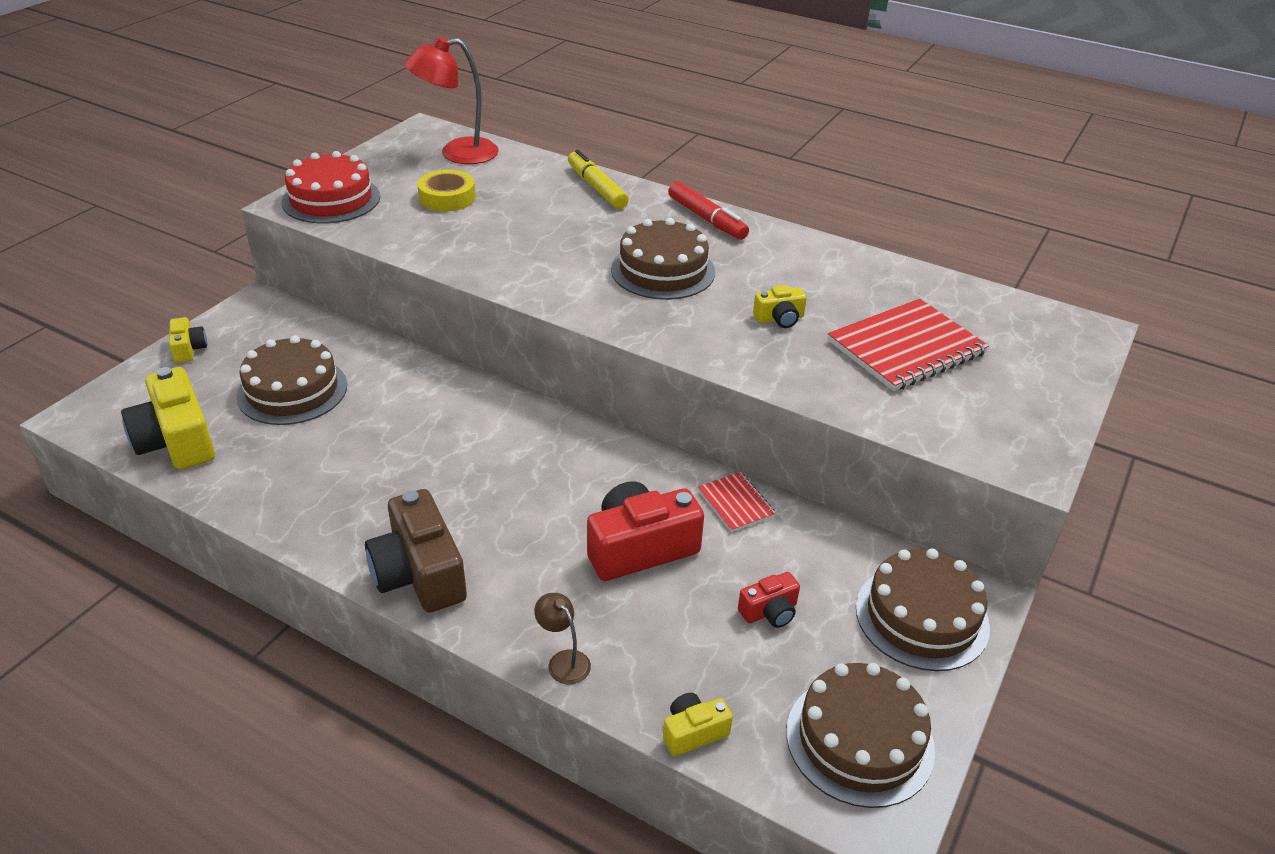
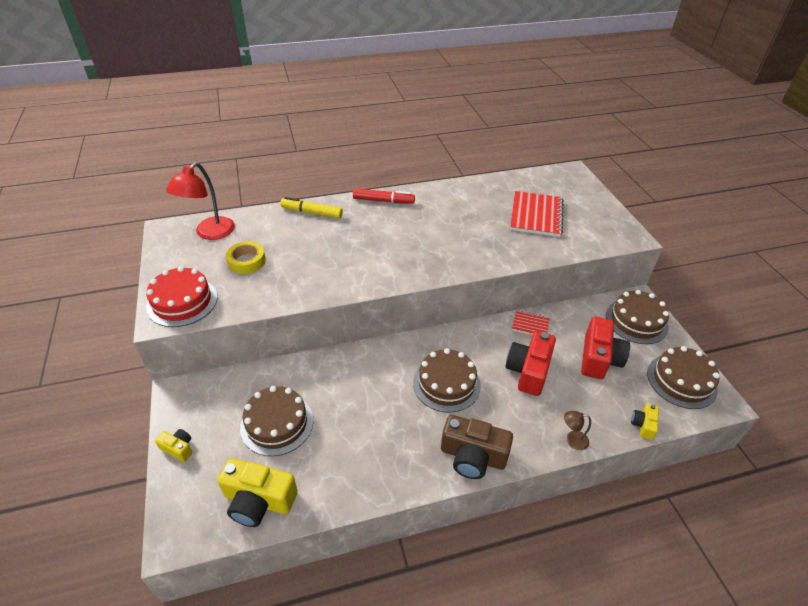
camera: 45 degrees left, 5 degrees up
(663, 270) = (405, 237): brown cake -> brown cake (446, 384)
(769, 611) = (599, 358): red camera -> red camera, size x1.97
(779, 318) = (480, 231): yellow camera -> none

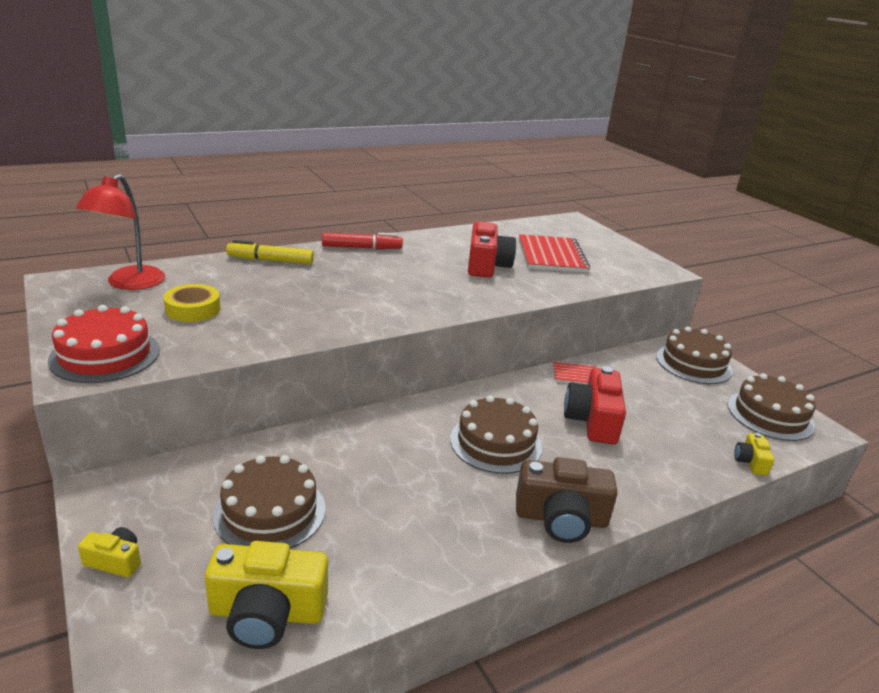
camera: 15 degrees left, 15 degrees down
(572, 440) = (676, 486): brown lamp -> none
(599, 358) = (669, 401): red camera -> red camera (486, 265)

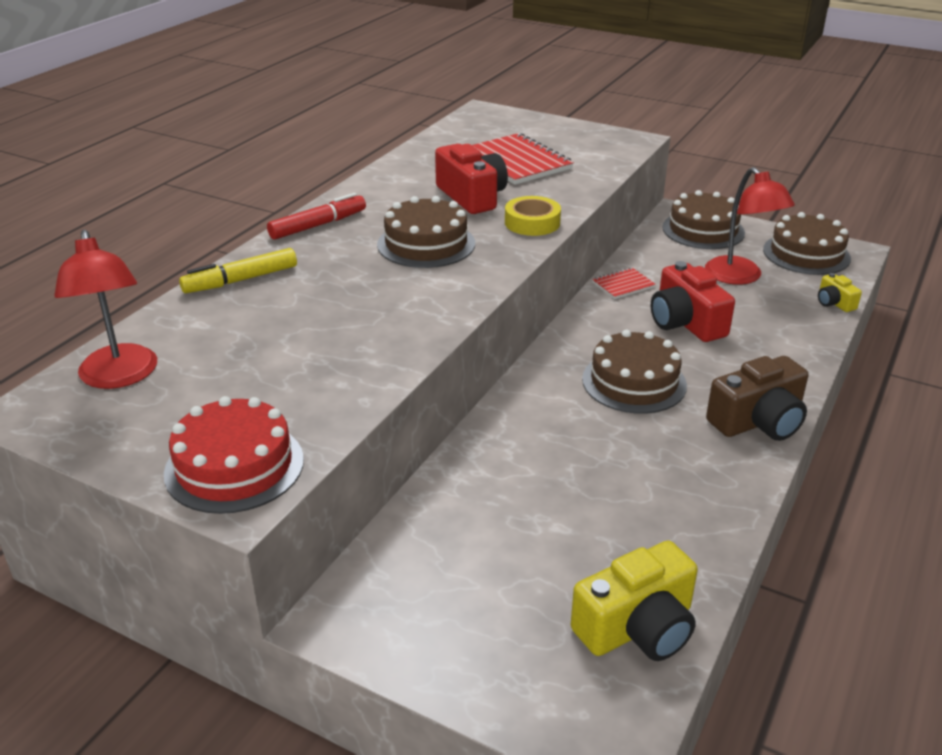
camera: 30 degrees left, 5 degrees up
(115, 561) = (447, 669): yellow camera -> none
(193, 309) = (246, 373): yellow tape -> yellow tape (532, 223)
(270, 511) = (525, 546): brown cake -> brown cake (426, 244)
(683, 408) = (740, 277): none -> red lamp

